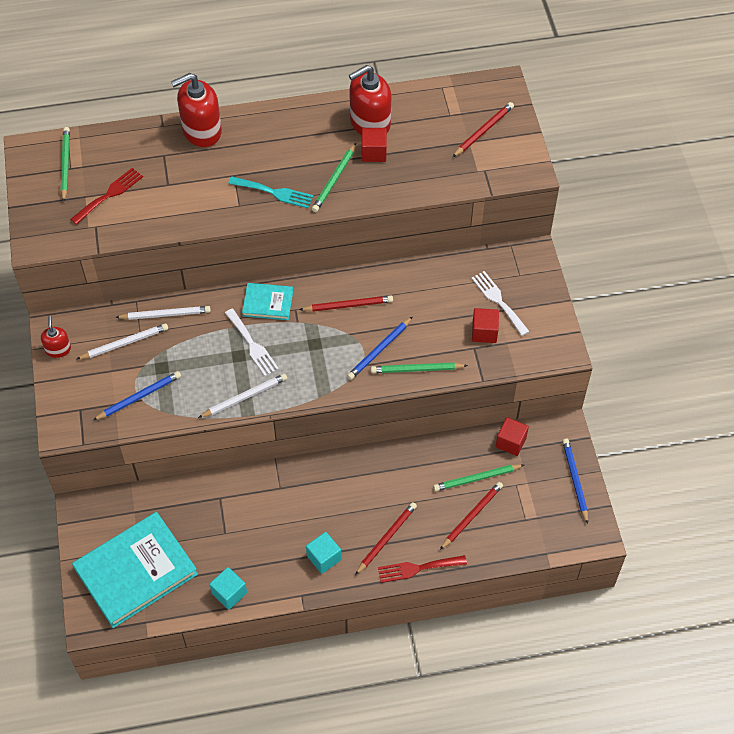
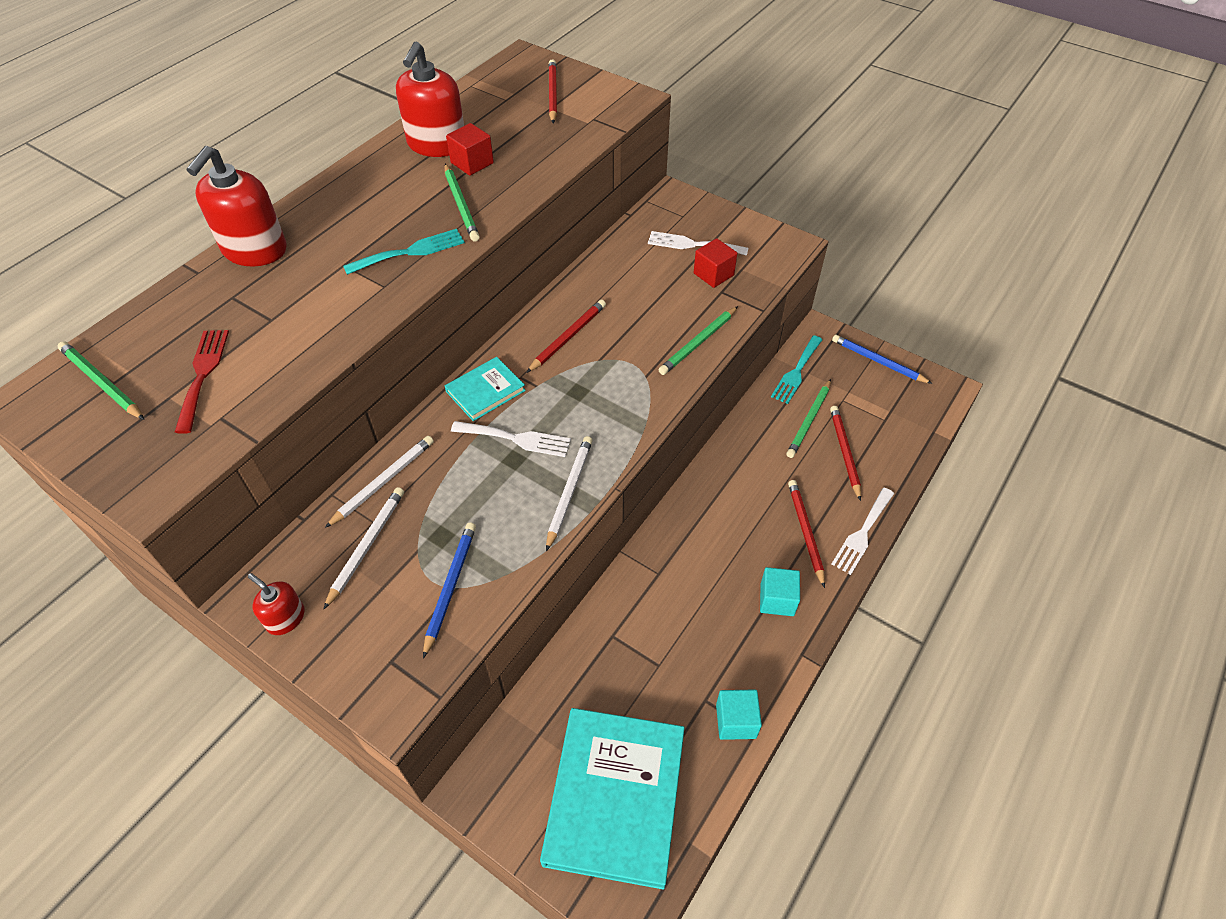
camera: 45 degrees left, 5 degrees down
(379, 350) = (645, 352): blue pencil -> none
(417, 568) = (862, 533): red fork -> white fork
(511, 442) = (796, 372): red cube -> turquoise fork

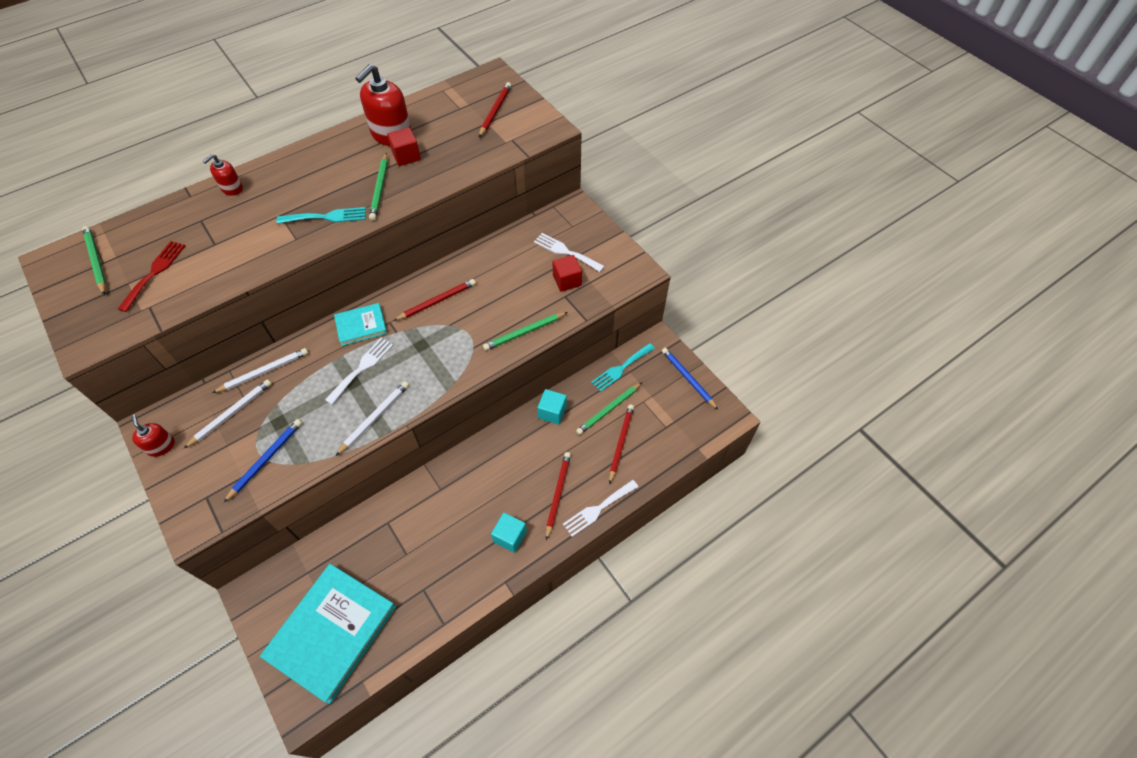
camera: 20 degrees right, 5 degrees up
(254, 250) = (232, 188): red soap dispenser -> red soap dispenser, size x0.52
(516, 439) = (362, 368): white fork -> white fork turned 90 degrees counterclockwise
(736, 721) = (435, 611): turquoise cube -> turquoise cube (552, 412)

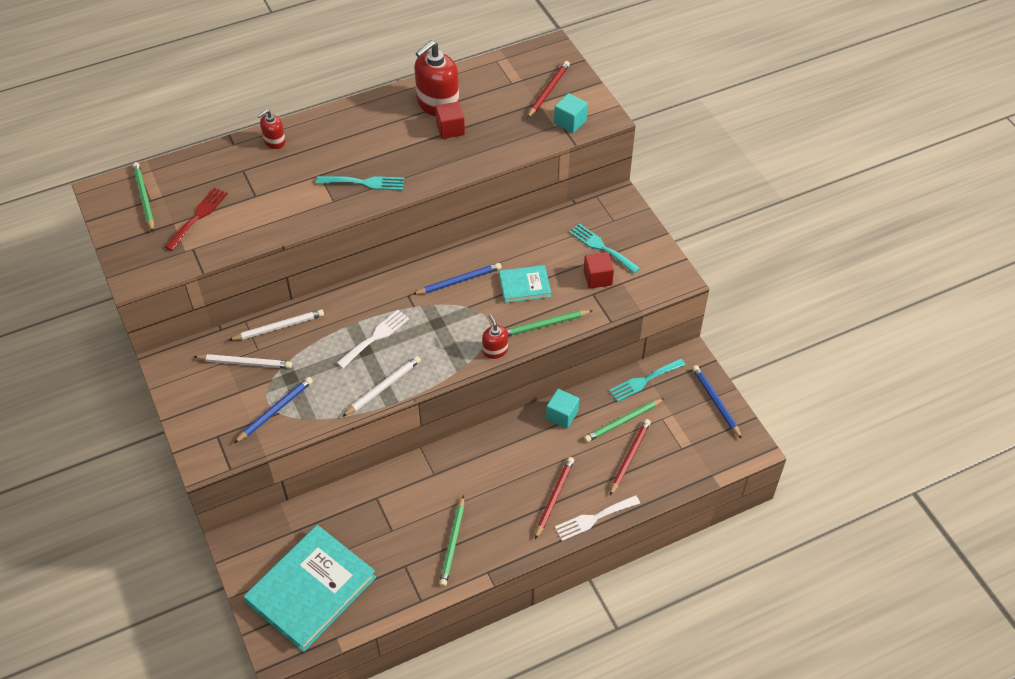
camera: 10 degrees right, 5 degrees down
(161, 446) = (177, 383): red soap dispenser -> red soap dispenser (495, 350)
(231, 414) = (245, 363): white pencil -> white pencil turned 45 degrees clockwise
(361, 326) = (379, 295): turquoise book -> turquoise book (524, 286)
(380, 188) = (420, 160): green pencil -> green pencil (453, 543)
(437, 301) = (459, 281): red pencil -> blue pencil
(510, 536) = (498, 530): turquoise cube -> turquoise cube (570, 122)
(565, 252) = (601, 247): white fork -> turquoise fork

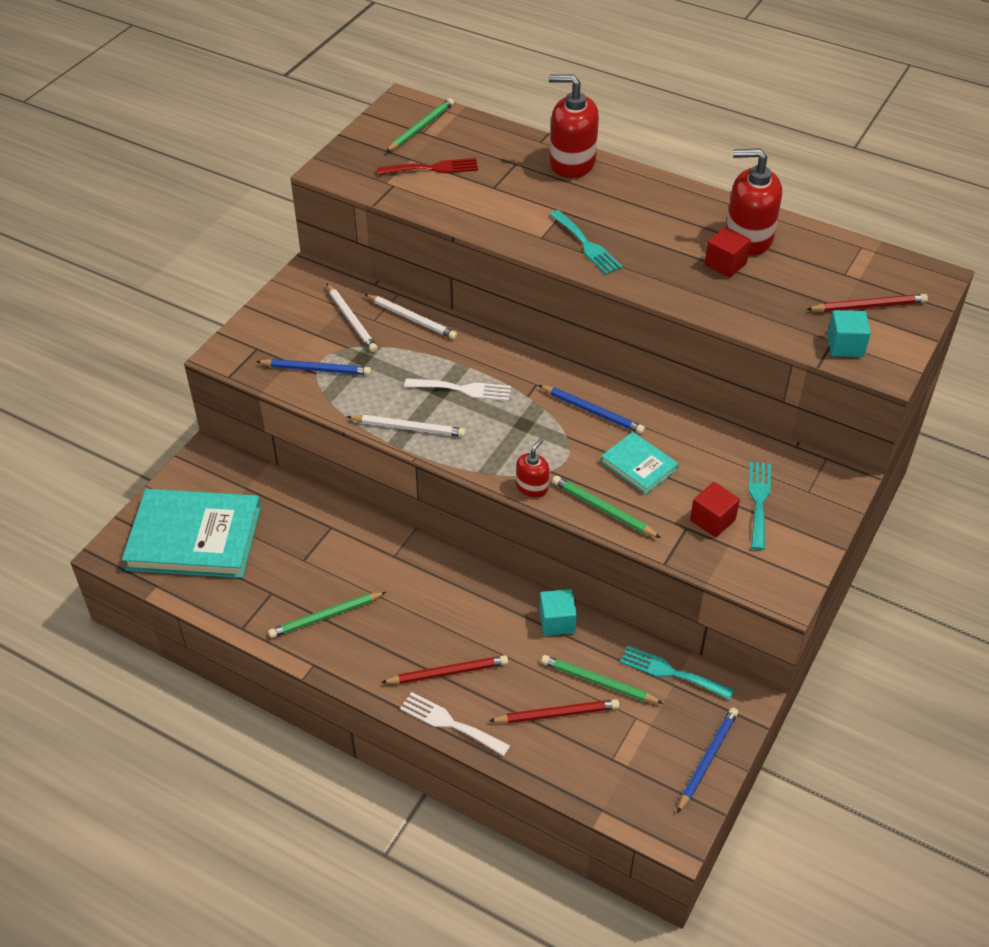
camera: 55 degrees right, 5 degrees down
(274, 141) = (572, 163): red soap dispenser -> red soap dispenser, size x1.91

